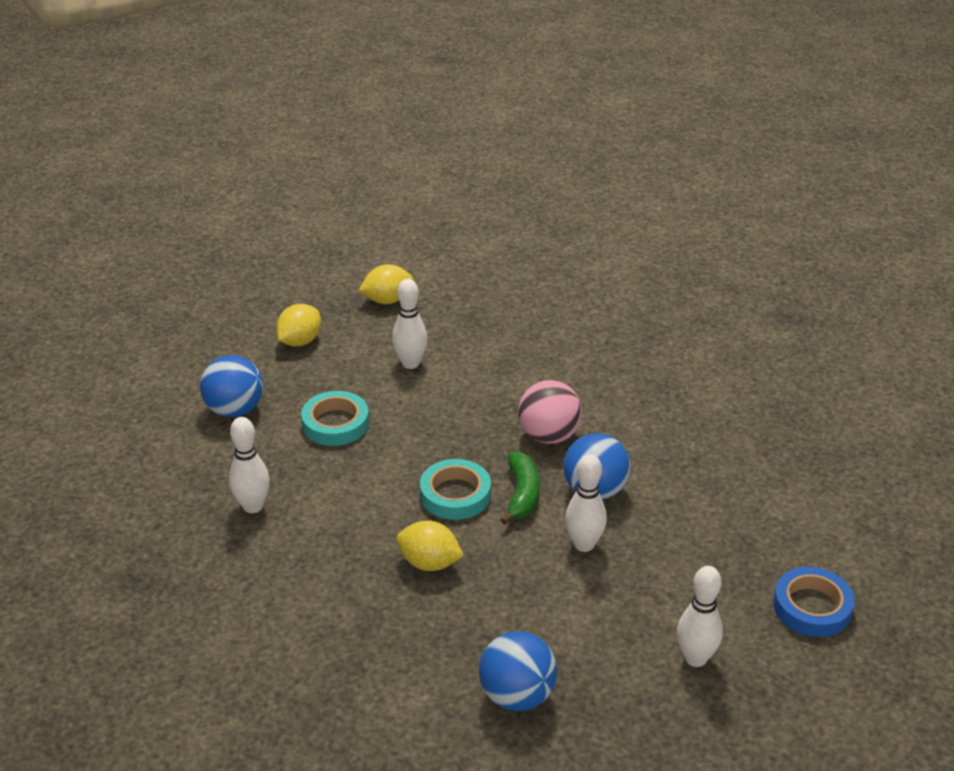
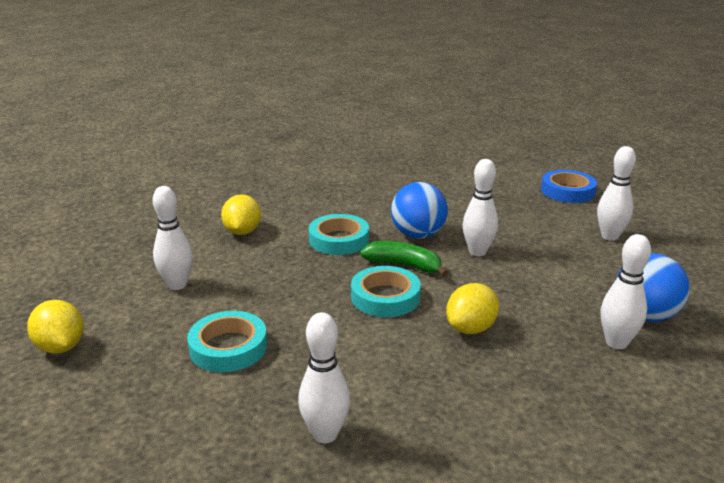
camera: 70 degrees left, 10 degrees down
(235, 410) = (135, 421): blue ball -> none
(387, 300) = (61, 279): yellow lemon -> yellow lemon (242, 232)
(453, 673) = (616, 343): none -> white bowling pin
(549, 436) = (339, 239): pink ball -> turquoise tape

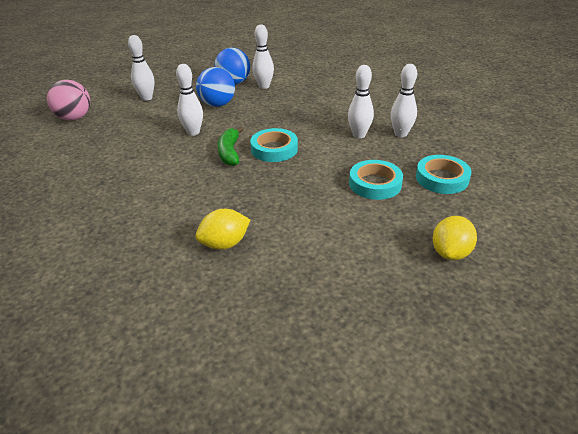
camera: 115 degrees left, 10 degrees up
(177, 285) = (333, 239): white bowling pin -> white bowling pin (359, 135)
(339, 239) = (208, 188): turquoise tape -> turquoise tape (442, 178)
(418, 235) = (180, 158): blue ball -> blue ball (217, 104)
(471, 328) = (283, 119): yellow lemon -> none
(567, 191) = (74, 118): blue tape -> pink ball

